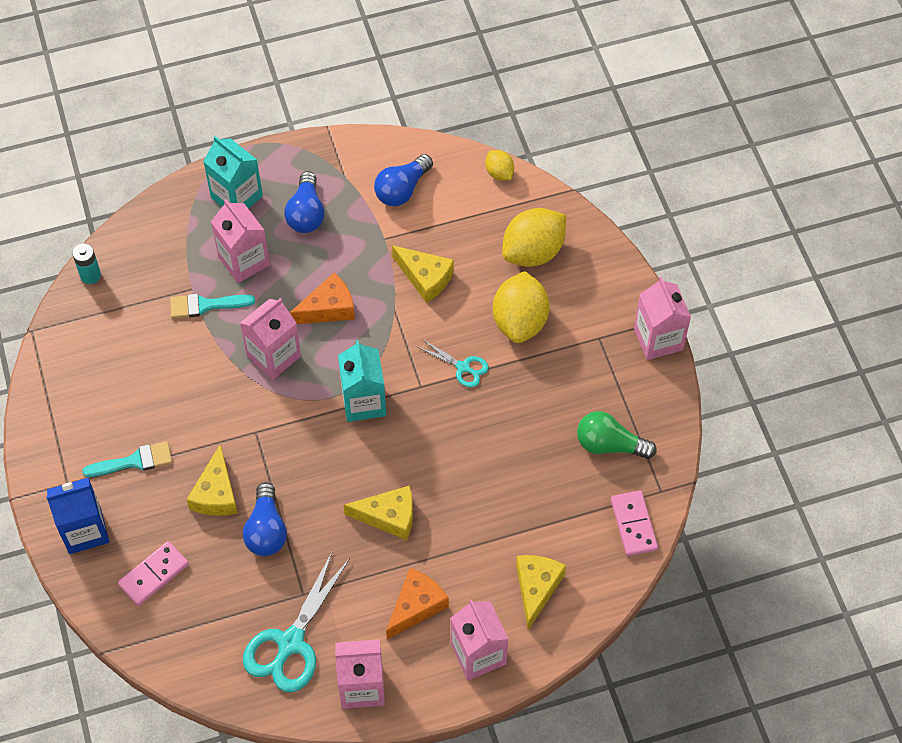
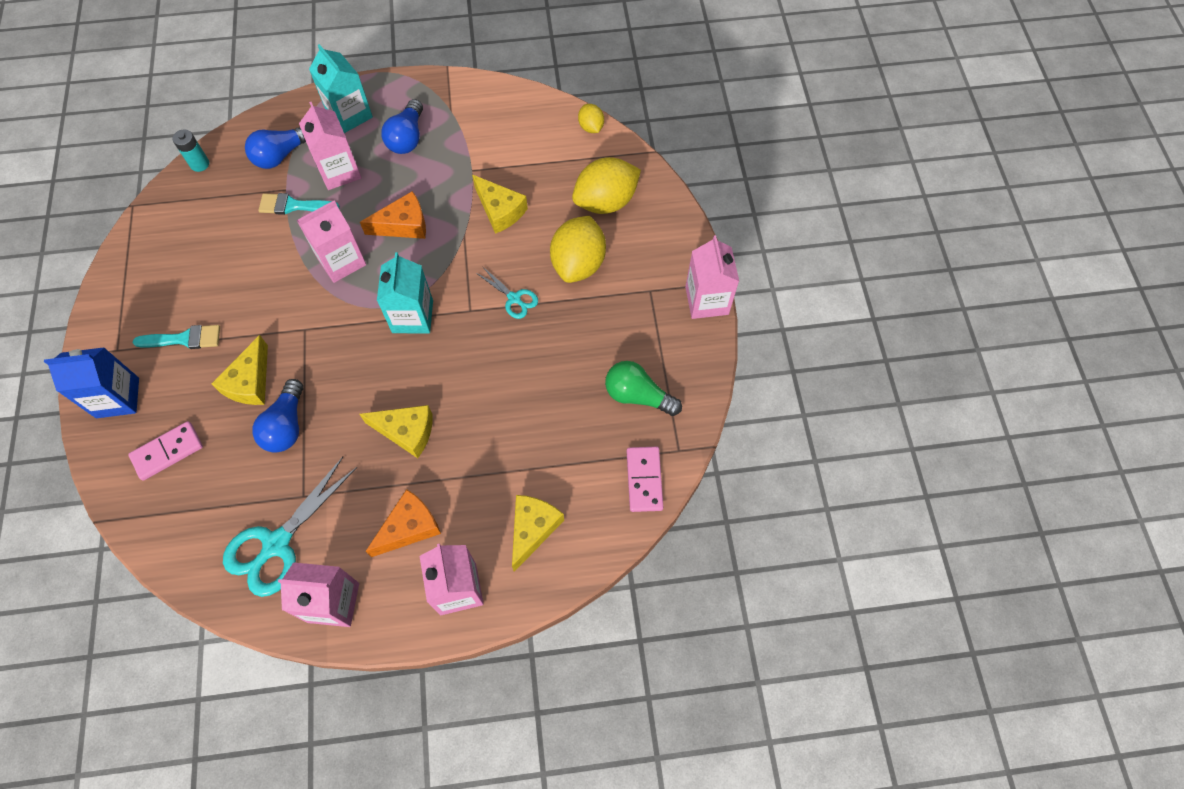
camera: 10 degrees right, 5 degrees up
(402, 189) = (499, 129): blue light bulb -> blue light bulb (281, 155)

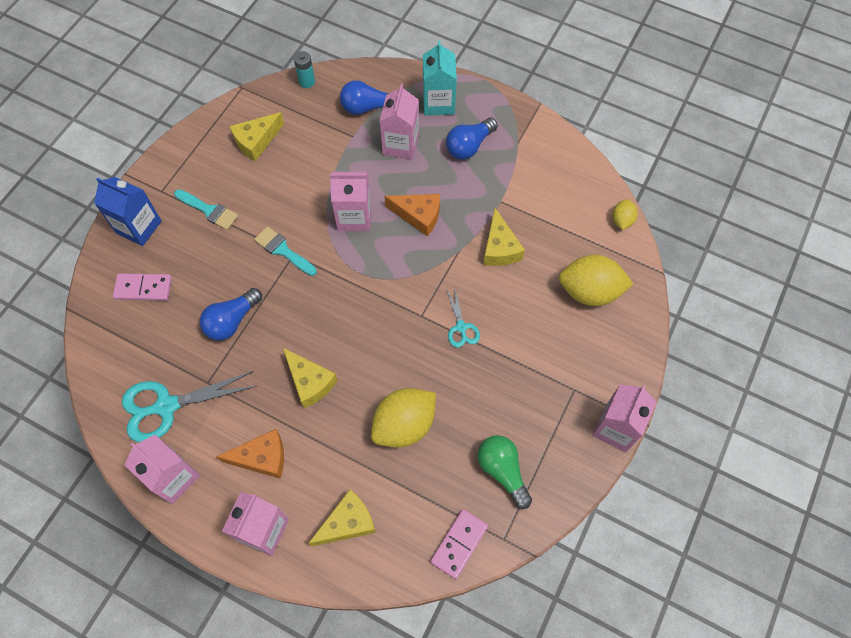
camera: 35 degrees right, 0 degrees up
(250, 382) = (230, 271): yellow cheese -> yellow cheese (256, 141)
(293, 206) = (350, 152): turquoise brush -> turquoise brush (283, 250)
(412, 316) = (375, 293): turquoise carton -> none
(578, 264) = (531, 330): yellow lemon -> yellow lemon (404, 425)

